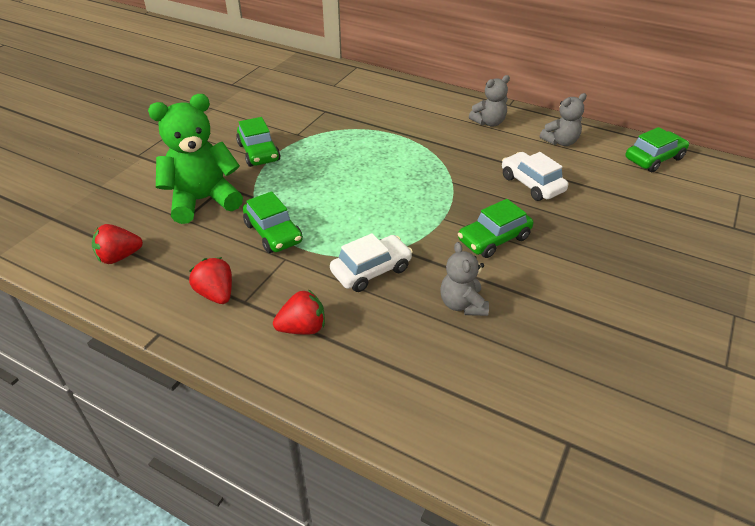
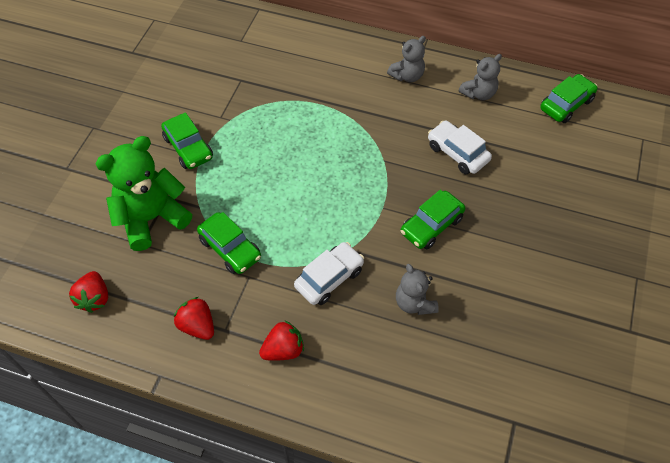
camera: 10 degrees left, 15 degrees up
(119, 257) = (94, 298): red strawberry -> red strawberry turned 60 degrees counterclockwise

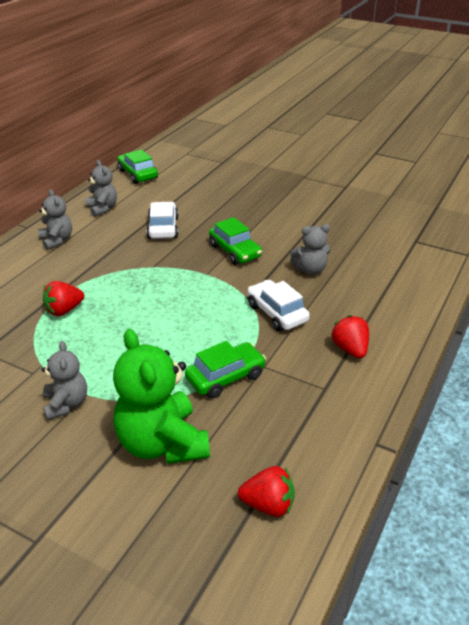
camera: 80 degrees left, 20 degrees down
(188, 148) = (66, 404): green car -> grey teddy bear
(197, 326) = (318, 409): red strawberry -> red strawberry (64, 310)
(457, 153) = (163, 228): white car -> white car turned 120 degrees clockwise

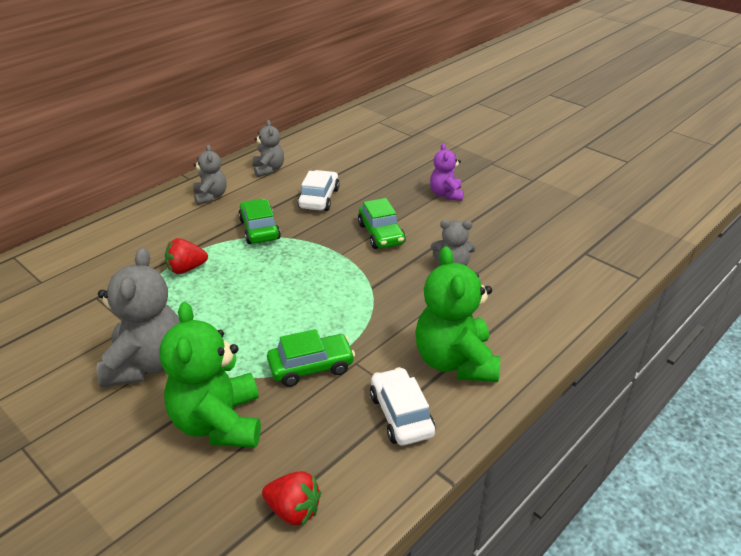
camera: 15 degrees right, 0 degrees up
(66, 404) = (147, 364): grey teddy bear -> grey teddy bear, size x1.79
(138, 174) = (319, 138): green car -> green car (259, 229)
(277, 209) = (446, 194): none -> purple teddy bear
(277, 313) = (394, 308): white car -> white car (401, 415)
(350, 349) = (455, 361): red strawberry -> green teddy bear

